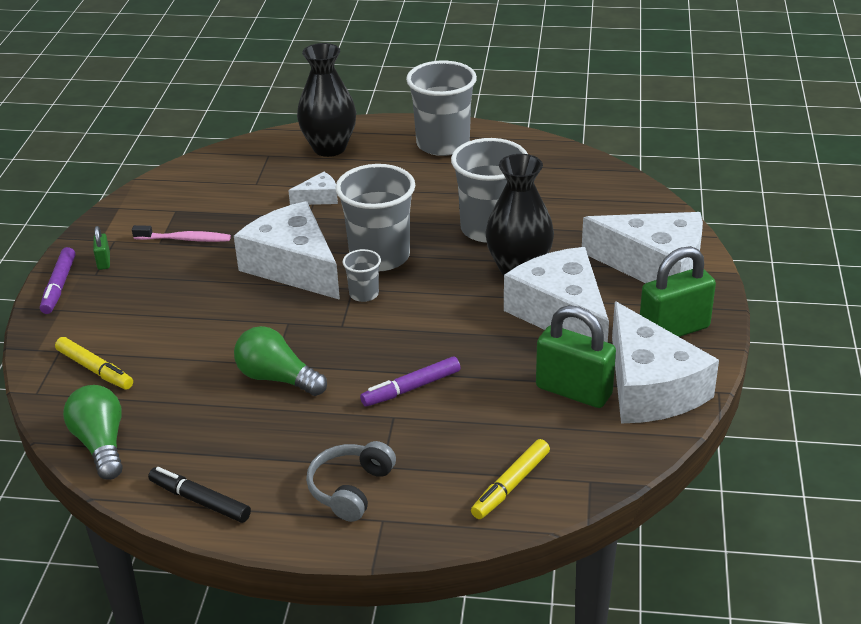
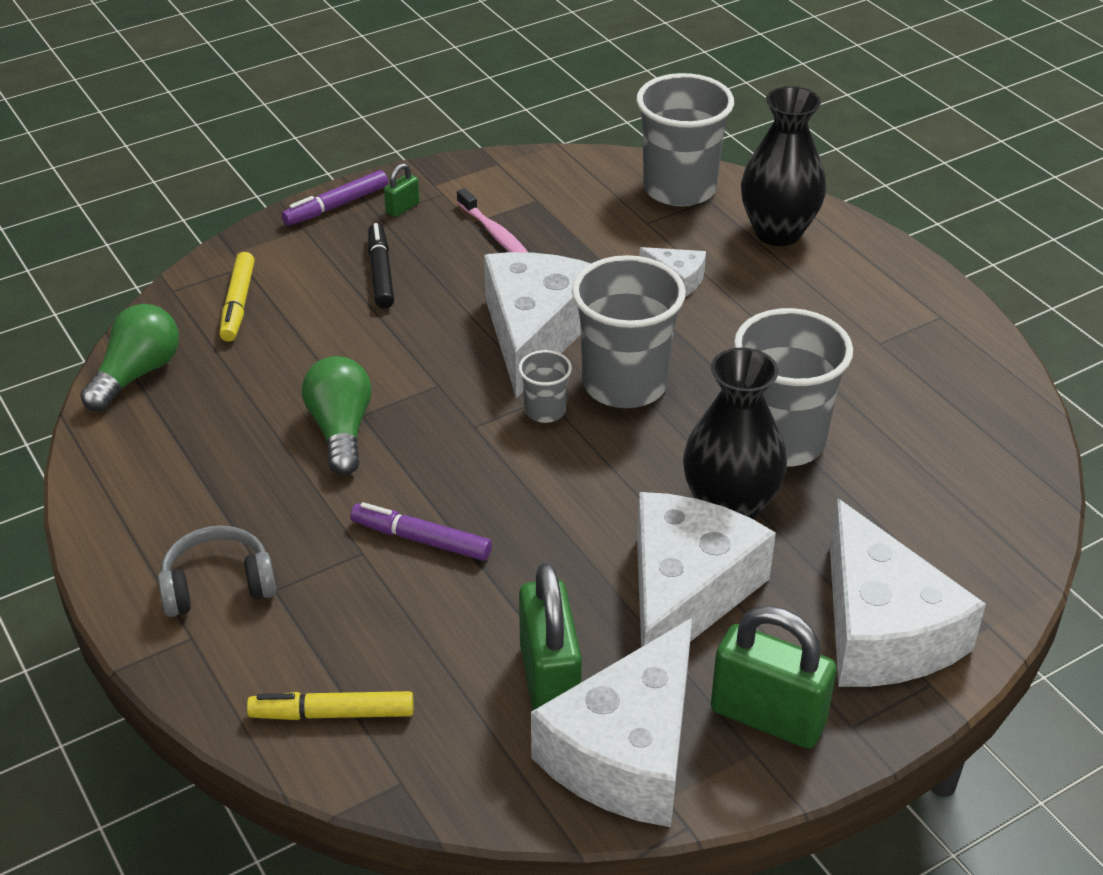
camera: 50 degrees right, 5 degrees up
(200, 501) = (113, 487): black marker -> black marker (381, 273)
(443, 144) = (901, 309): grey cup -> grey cup (679, 189)

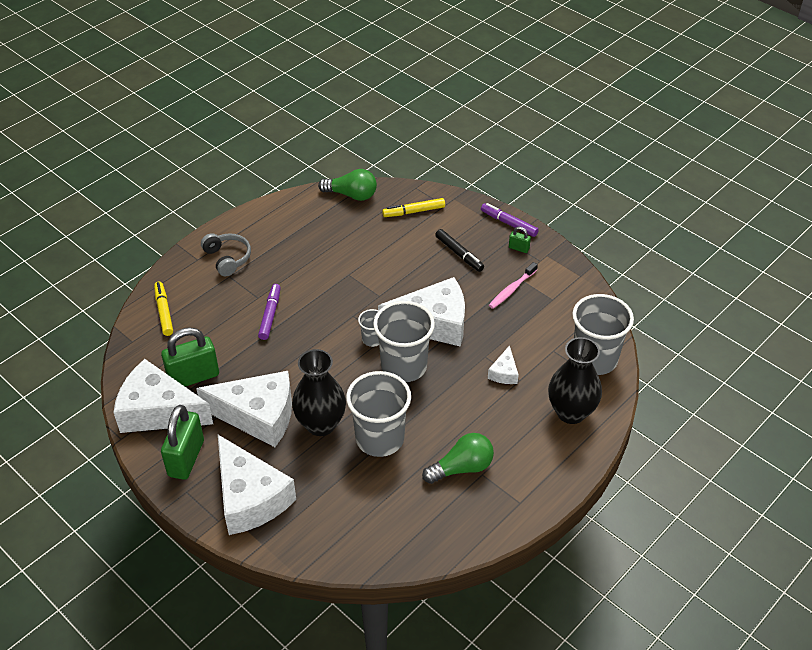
camera: 75 degrees right, 5 degrees up
(341, 430) = (335, 270): green light bulb -> green light bulb (461, 468)
(381, 273) = (459, 254): black marker -> black marker turned 75 degrees clockwise
(882, 629) = (250, 497): white cheese -> white cheese turned 90 degrees counterclockwise

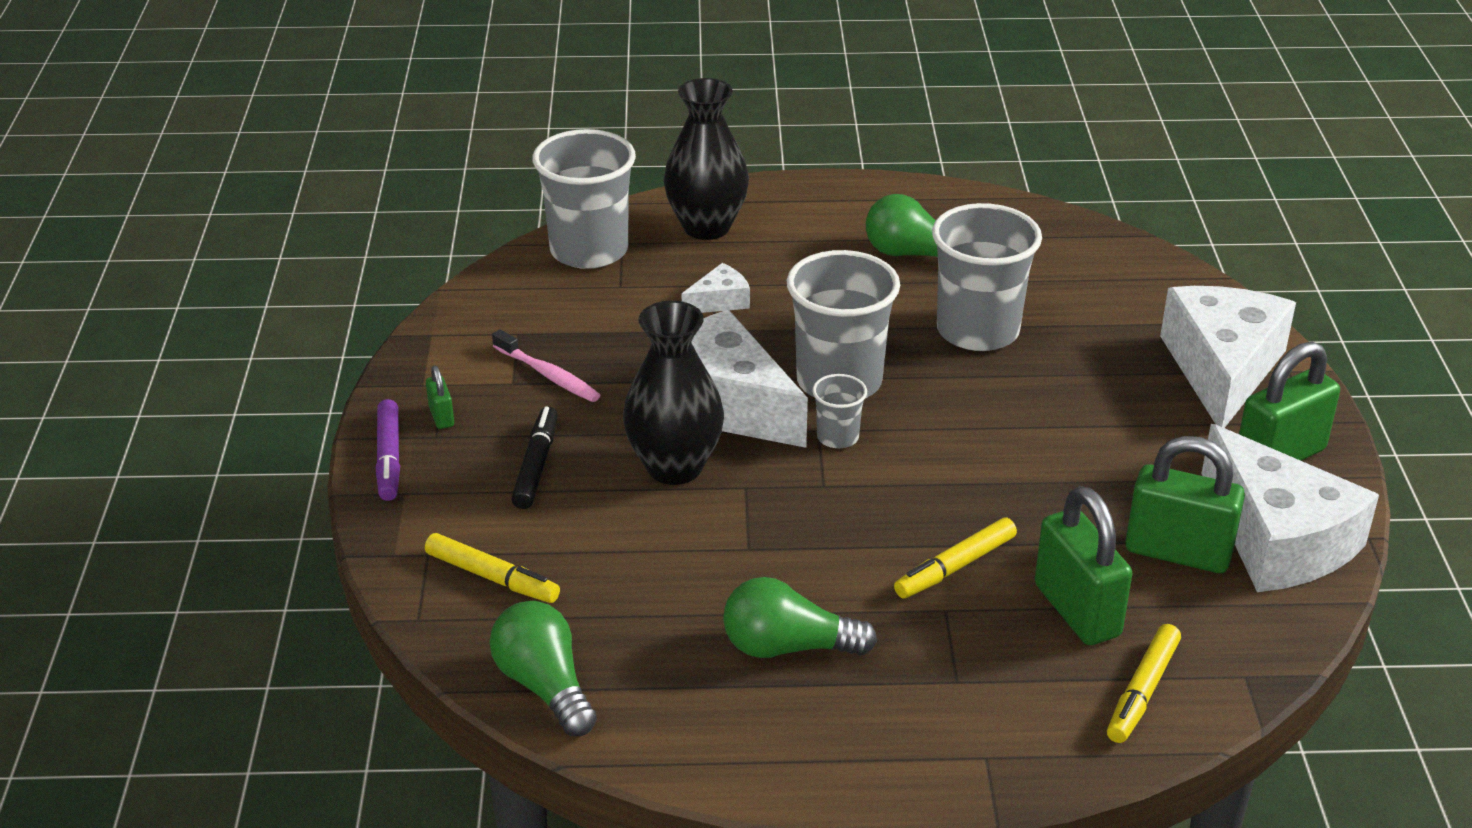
camera: 135 degrees left, 10 degrees down
(211, 327) = (1076, 610): none -> green padlock
(227, 258) = (925, 717): grey headphones -> none
(258, 415) = (1121, 445): white cheese -> none
(270, 315) = (955, 567): purple marker -> yellow marker
(294, 251) = (788, 647): none -> green light bulb
(321, 424) = (1039, 387): black vase -> black vase (674, 467)
(511, 290) = (548, 375): pink toothbrush -> pink toothbrush turned 45 degrees clockwise

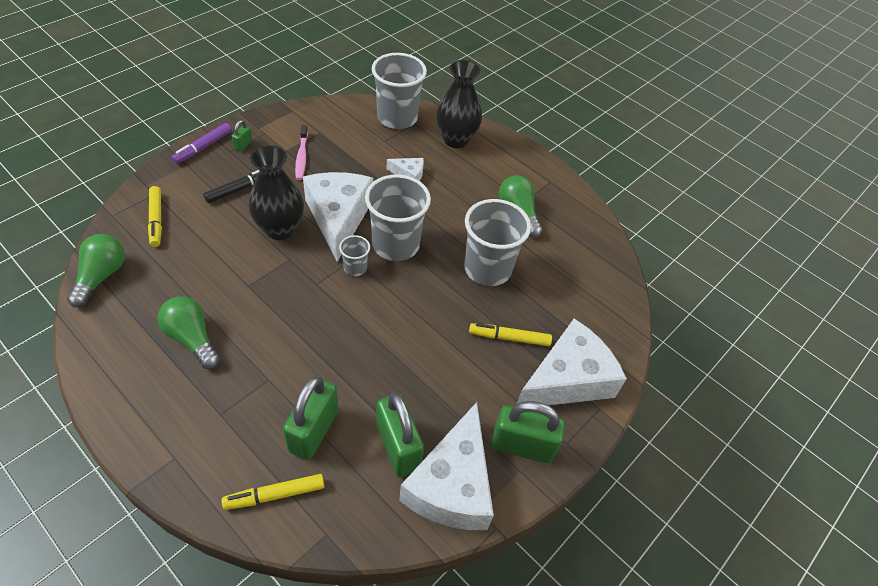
camera: 40 degrees right, 15 degrees up
(955, 567) = (302, 364): yellow marker -> yellow marker (509, 338)

